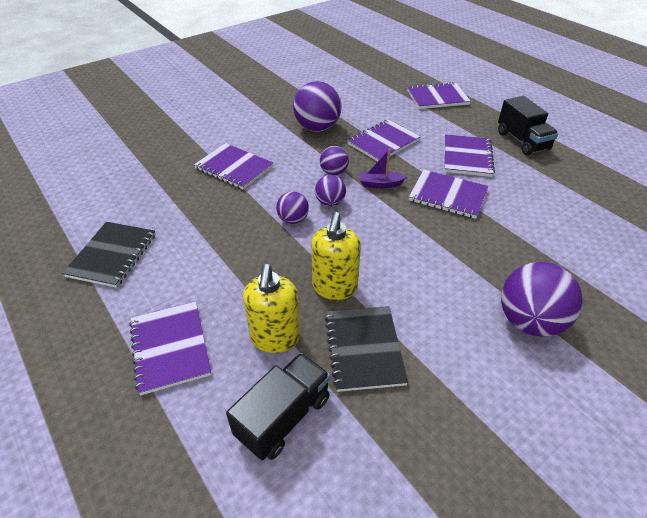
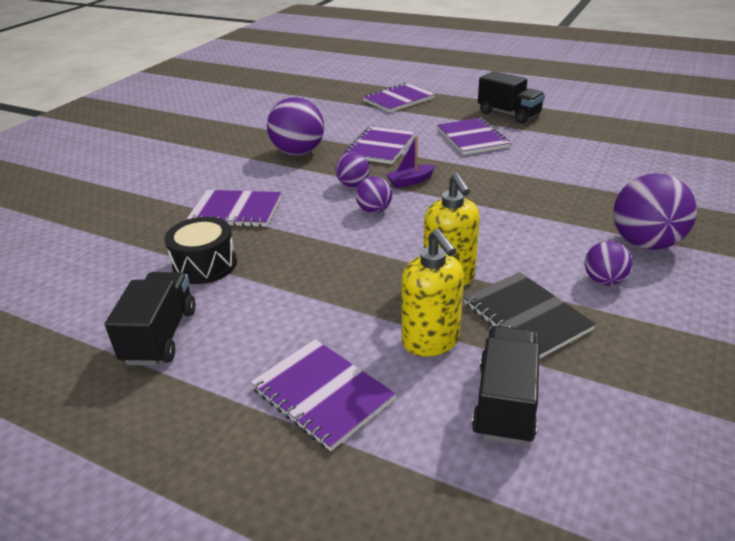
camera: 25 degrees left, 10 degrees down
(112, 255) = (160, 336): black notebook -> black truck
(180, 208) = (205, 265): none -> black drum
(293, 220) = (349, 236): purple ball -> purple ball (604, 281)
(448, 195) = (484, 172): purple notebook -> none

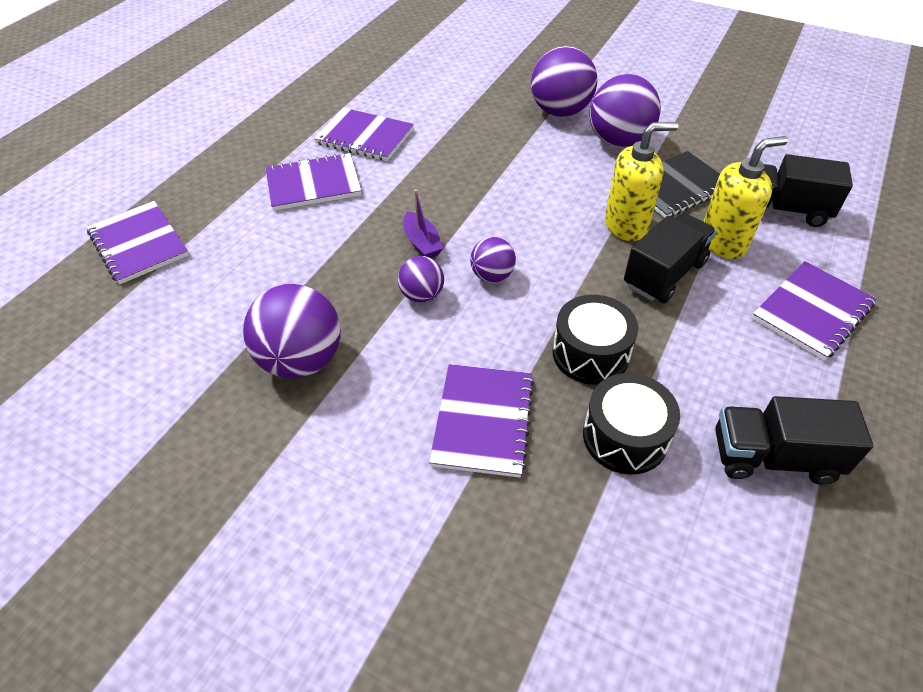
camera: 90 degrees left, 15 degrees up
(286, 253) = (590, 353): none -> black drum
(380, 147) = (312, 268): purple notebook -> purple notebook (364, 137)
(509, 114) = (250, 148): black truck -> black truck (664, 274)
(604, 281) = (618, 141): purple ball -> purple ball, size x1.83

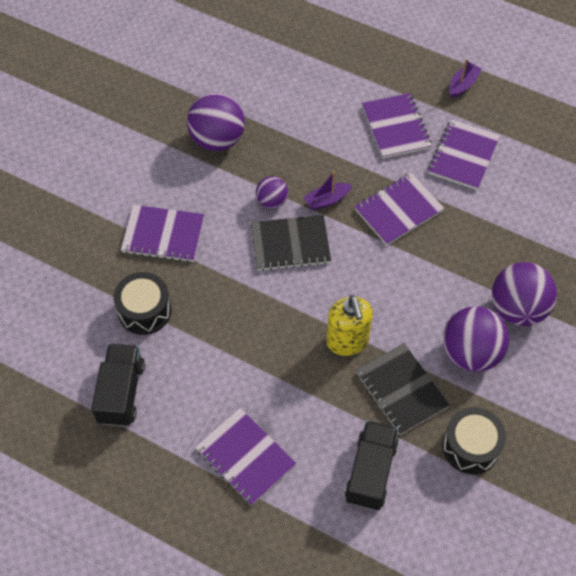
camera: 90 degrees right, 10 degrees up
(139, 244) = (326, 38): purple notebook -> purple notebook (398, 210)
(260, 133) = (463, 85): none -> purple boat
(492, 276) = (290, 244): purple ball -> black notebook
(590, 353) = (213, 299): black drum -> black drum (471, 446)
(664, 274) = (289, 360): black truck -> none
(723, 243) = (326, 411): yellow soap dispenser -> none

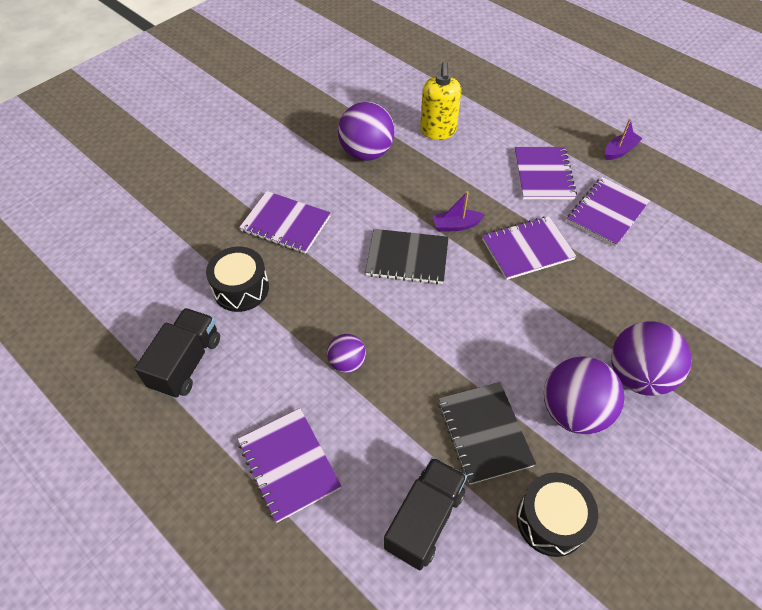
camera: 15 degrees right, 5 degrees down
(272, 201) = (401, 215): purple ball -> purple ball (347, 362)
(347, 341) = (438, 366): yellow soap dispenser -> yellow soap dispenser (438, 131)

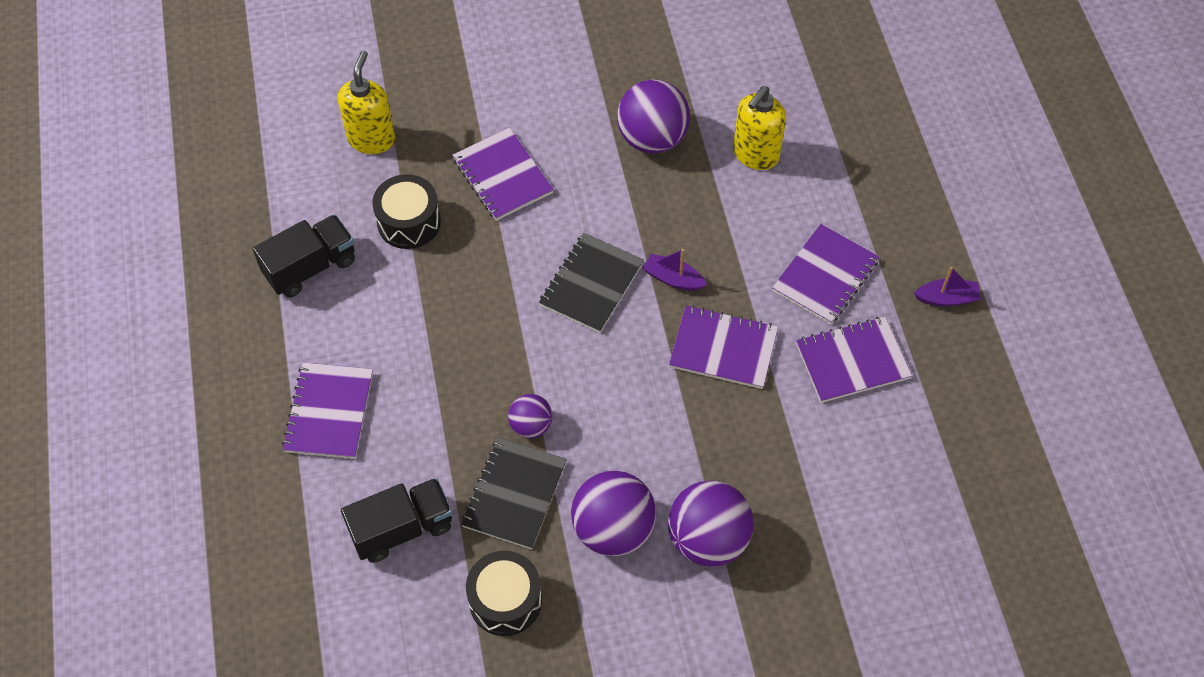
camera: 35 degrees right, 5 degrees up
(167, 249) = (371, 139): none -> yellow soap dispenser
(347, 362) = (448, 354): purple ball -> purple ball (531, 425)
(407, 258) = (591, 284): black notebook -> black notebook turned 75 degrees clockwise

